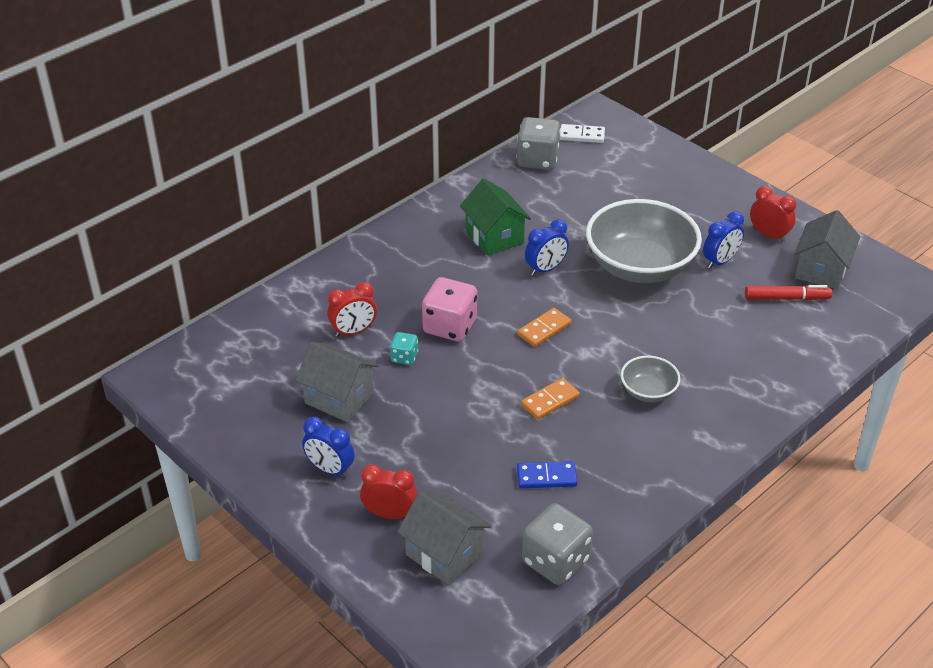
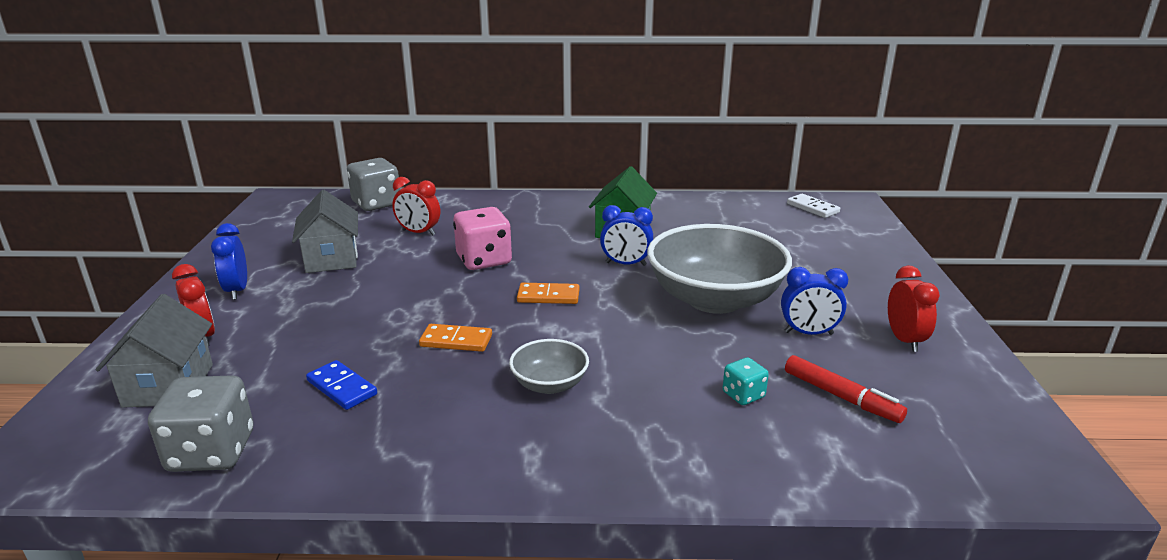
camera: 45 degrees right, 15 degrees down
(404, 357) = (417, 260): turquoise dice -> turquoise dice (743, 395)
(537, 160) = (745, 207): grey dice -> grey dice (376, 204)
(821, 270) = (930, 396): grey house -> none

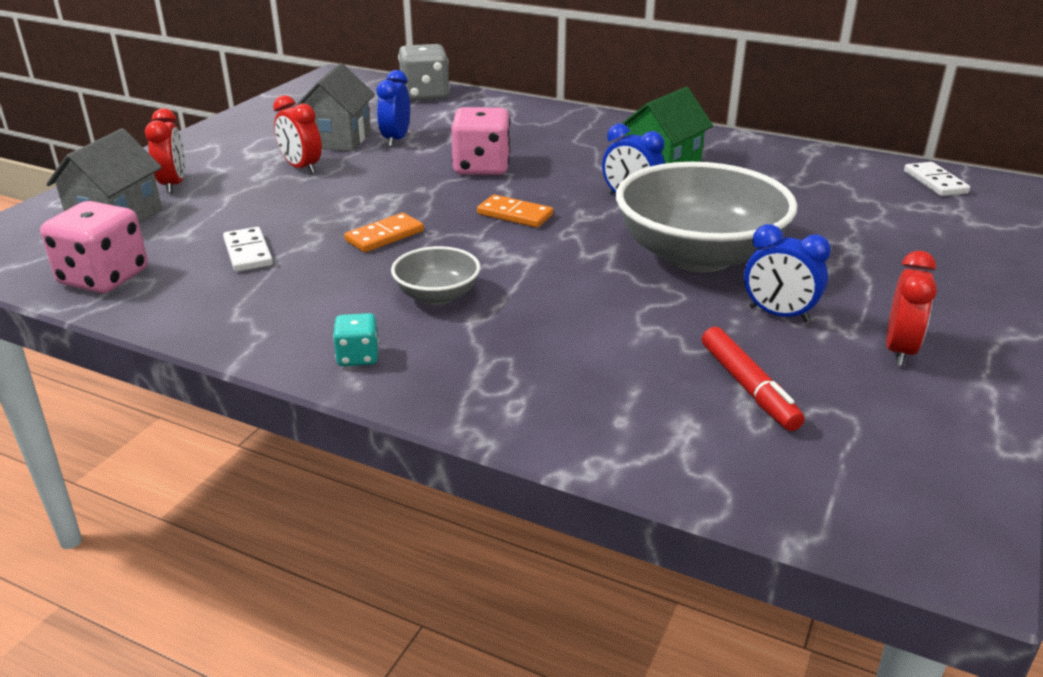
camera: 25 degrees right, 5 degrees up
(211, 452) = (104, 277): grey dice -> pink dice
(237, 290) = (233, 151): blue clock -> blue clock (396, 139)
(341, 388) = (248, 253): blue domino -> white domino
(418, 232) = (441, 129): red clock -> red clock (301, 168)
(456, 341) = (385, 236): orange domino -> orange domino turned 75 degrees counterclockwise
(743, 395) = (632, 356): turquoise dice -> turquoise dice (358, 357)

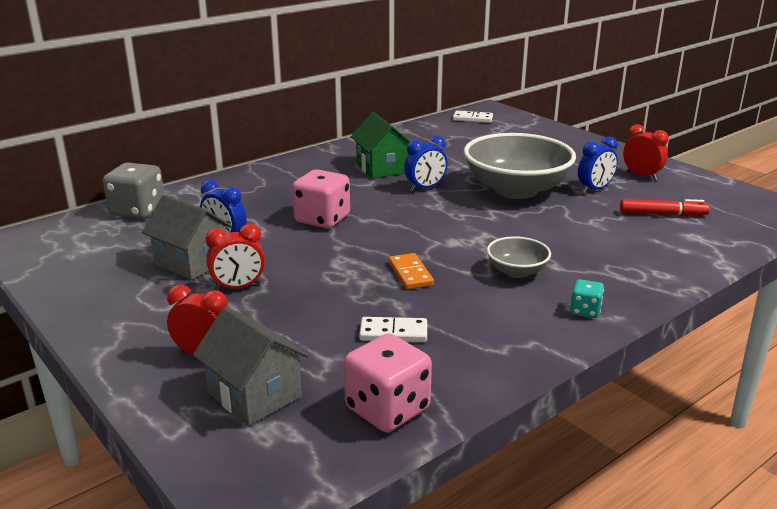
camera: 65 degrees left, 5 degrees down
(515, 215) = (415, 225): orange domino -> none

